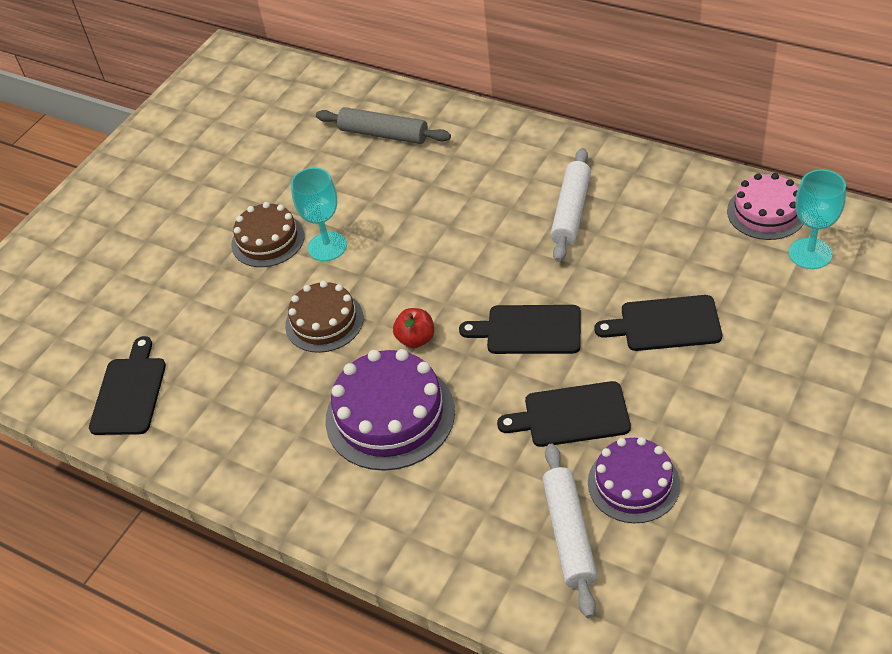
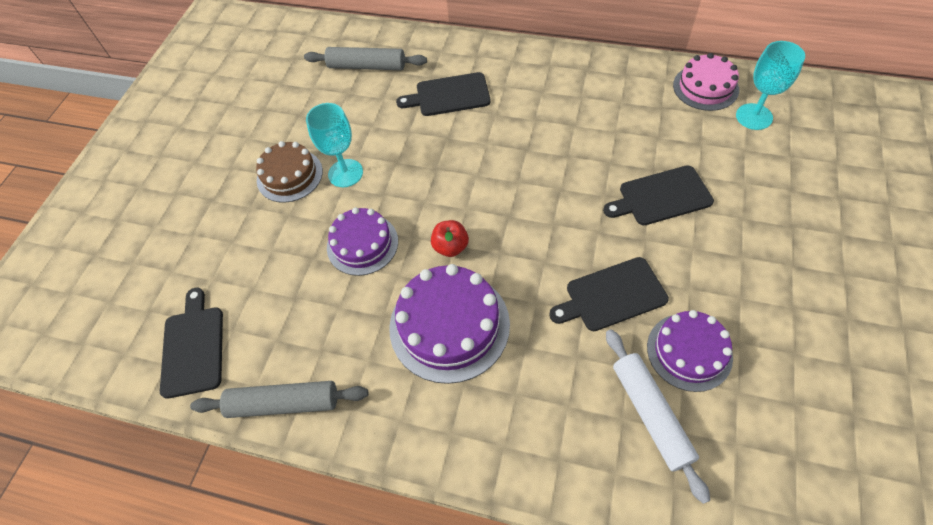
camera: 15 degrees left, 10 degrees up
(204, 458) = (284, 403): none -> grey rolling pin
(324, 321) = (362, 244): brown cake -> purple cake
(528, 330) = (547, 221): black cutting board -> black cutting board (449, 95)
(571, 212) = (548, 110): white rolling pin -> none

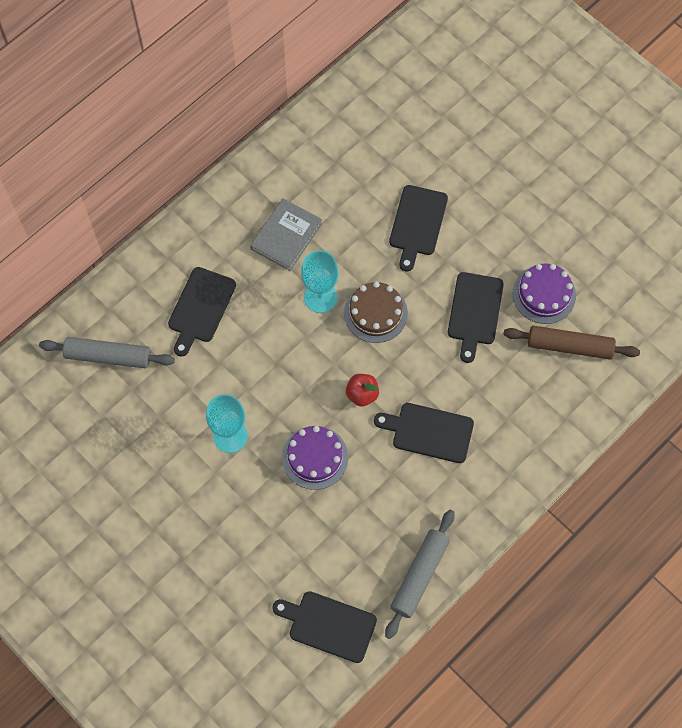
camera: 65 degrees left, 10 degrees up
(289, 175) = (199, 483): brown cake -> brown cake (375, 313)
(367, 66) = (108, 356): grey rolling pin -> grey rolling pin turned 60 degrees clockwise
(449, 325) = (429, 432): purple cake -> black cutting board
(560, 113) = (286, 236): none -> grey book
(650, 414) = (569, 346): white rolling pin -> brown rolling pin
(705, 87) = (338, 117): pink cake -> none
(754, 117) = (391, 109): turquoise goblet -> turquoise goblet (320, 297)

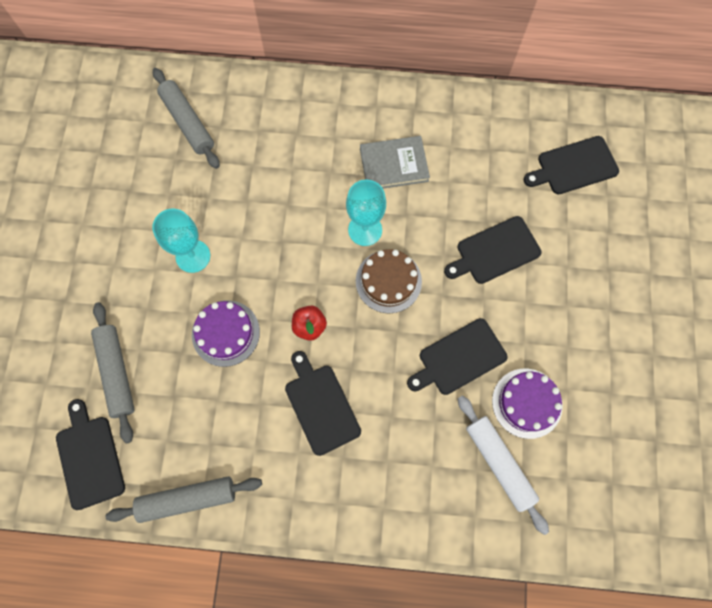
camera: 50 degrees right, 5 degrees up
(200, 308) = (280, 153): black cutting board -> black cutting board (574, 166)
(277, 559) = (116, 372): none -> grey rolling pin
(569, 346) = (499, 463): brown rolling pin -> white rolling pin

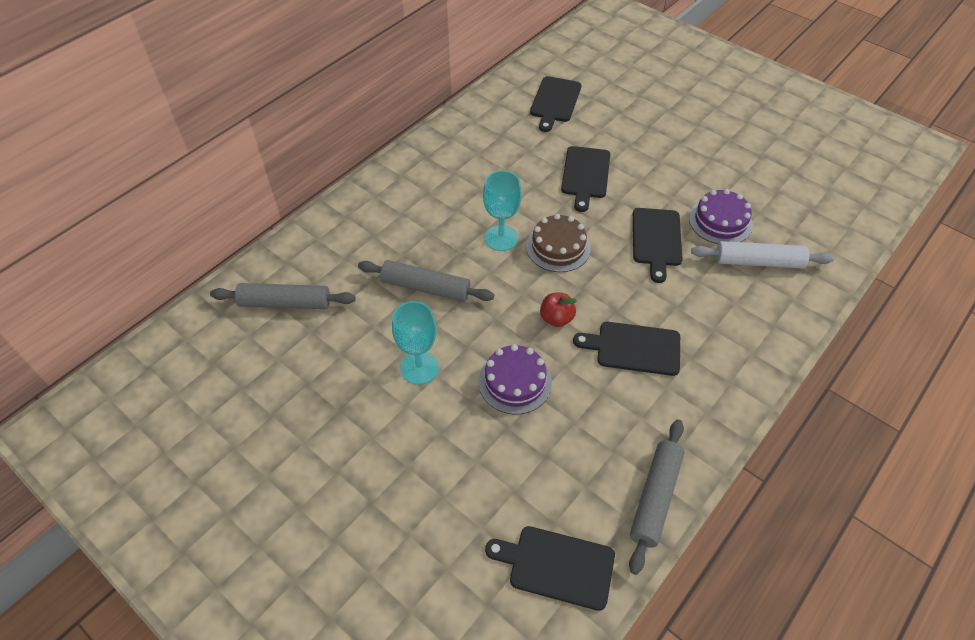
camera: 55 degrees left, 20 degrees down
(116, 372) = (485, 493): grey rolling pin -> grey rolling pin (425, 288)
(394, 165) = (461, 192): grey book -> none

